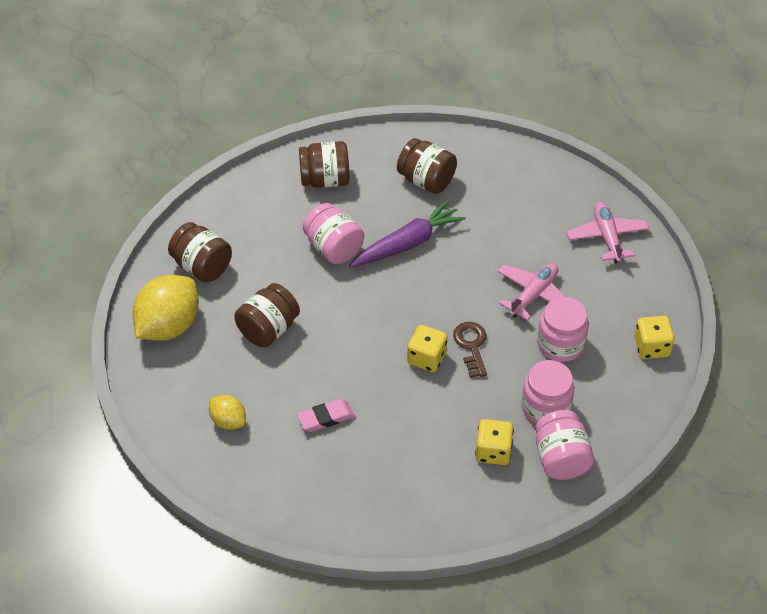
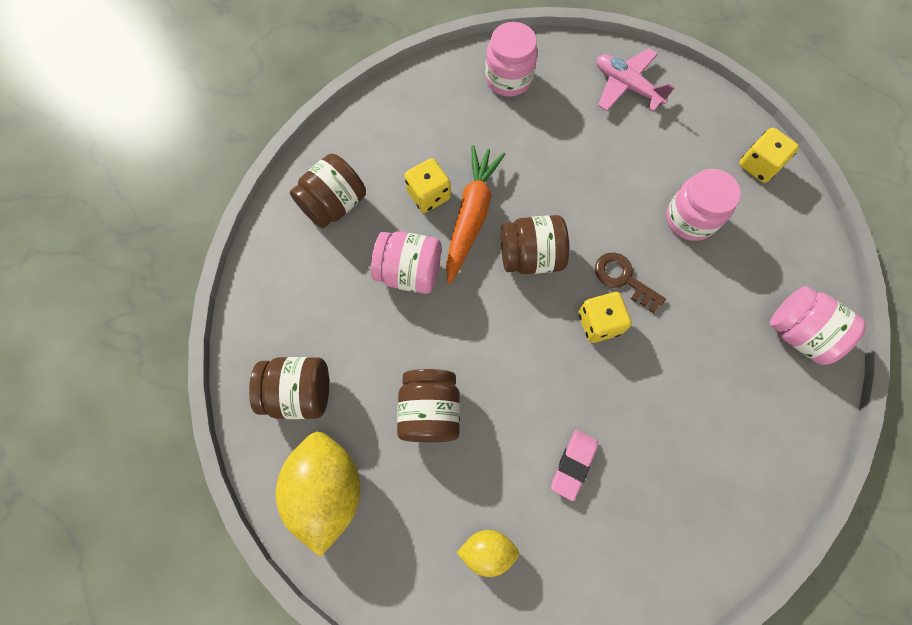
camera: 40 degrees left, 20 degrees up
(408, 243) = (471, 215): purple carrot -> orange carrot
(426, 180) = (427, 139): brown jar -> brown jar (530, 256)
(493, 451) = (742, 373): yellow dice -> yellow dice (429, 195)
(533, 295) = (624, 187): pink plane -> none
(545, 407) = (739, 291): pink jar -> pink jar (508, 79)

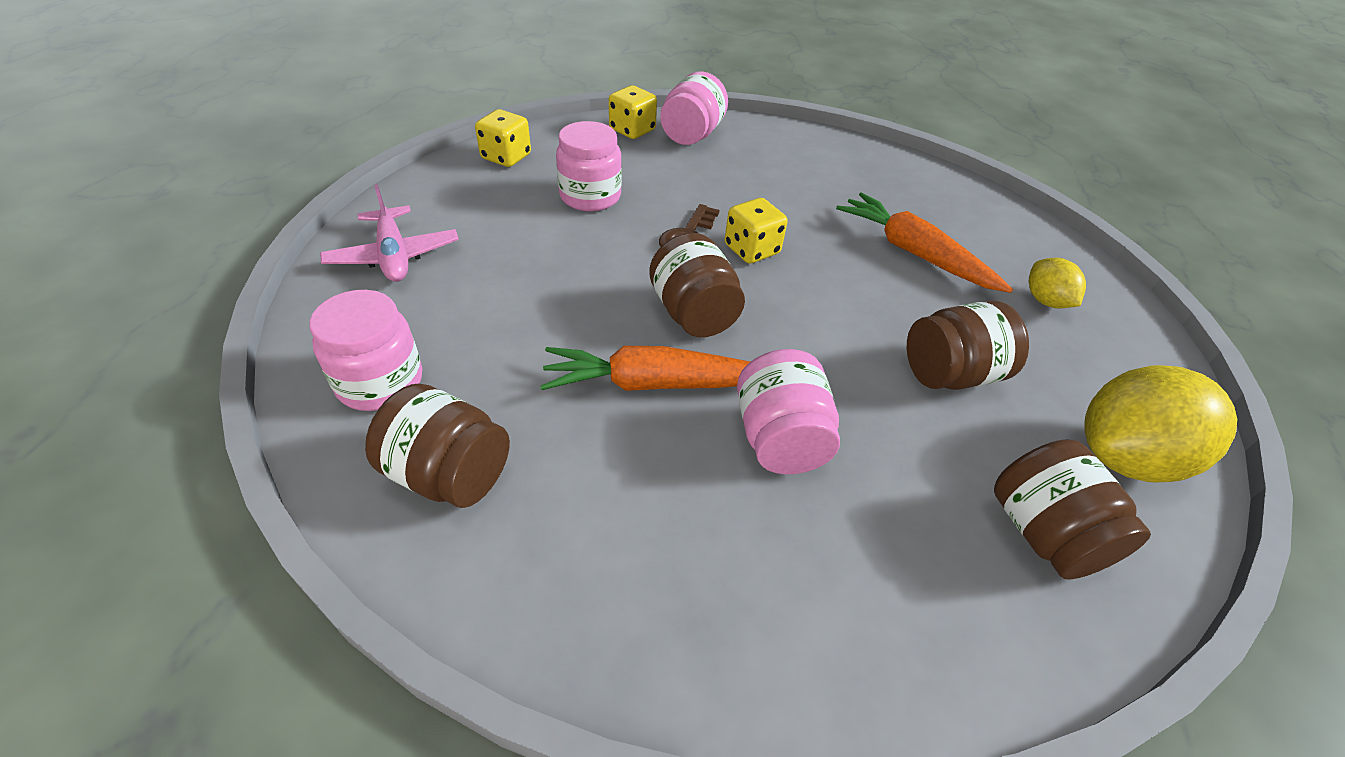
camera: 110 degrees left, 25 degrees down
(334, 204) = (706, 588): brown jar -> brown jar (449, 473)
(429, 195) = (637, 443): yellow dice -> yellow dice (632, 130)
(573, 464) = (914, 253): pink eraser -> orange carrot
(627, 86) = (394, 255): pink plane -> pink plane turned 45 degrees counterclockwise

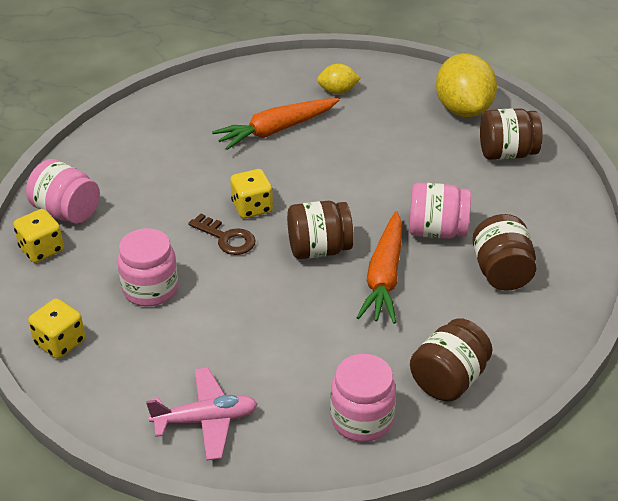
camera: 75 degrees left, 5 degrees down
(950, 374) = (395, 150): brown jar -> brown jar (501, 272)

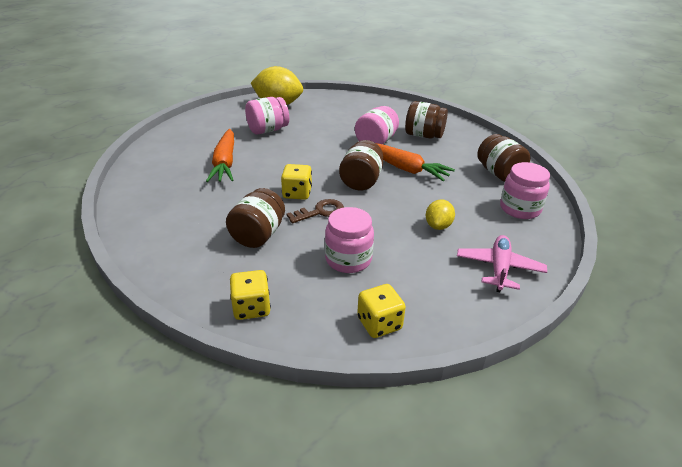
camera: 65 degrees left, 5 degrees down
(67, 212) = (214, 281): pink jar -> pink jar (268, 130)
(338, 91) = (212, 132): yellow lemon -> yellow lemon (438, 226)
(507, 153) = (329, 106): brown jar -> brown jar (258, 235)

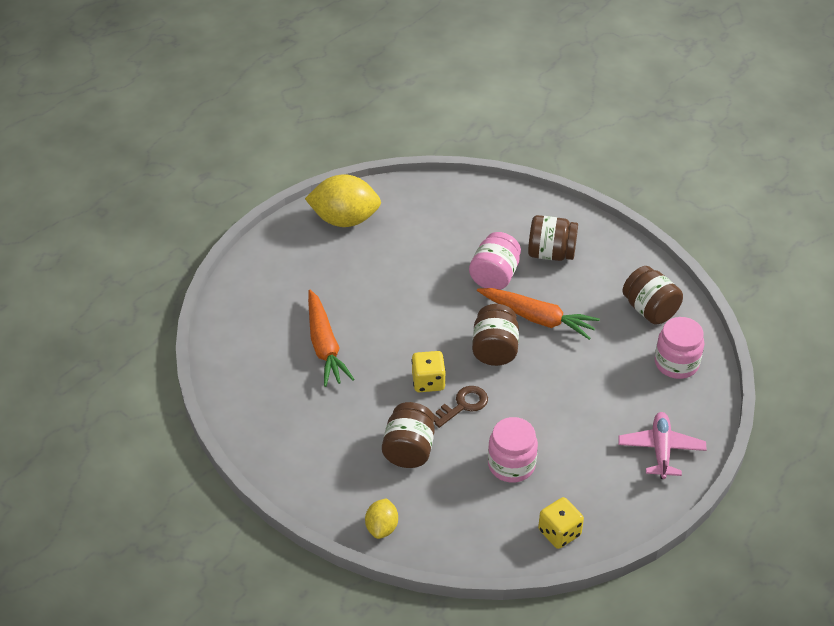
camera: 10 degrees left, 10 degrees up
(251, 308) = (437, 537): yellow dice -> none
(268, 130) = (352, 276): pink jar -> none
(438, 226) = (593, 403): yellow lemon -> yellow lemon (382, 527)

